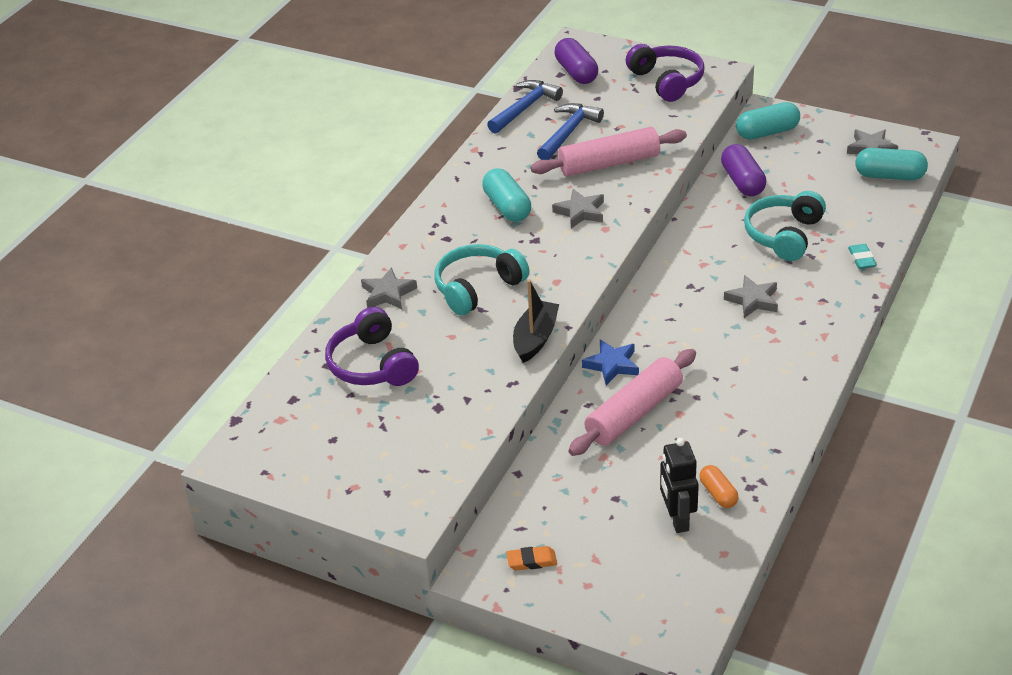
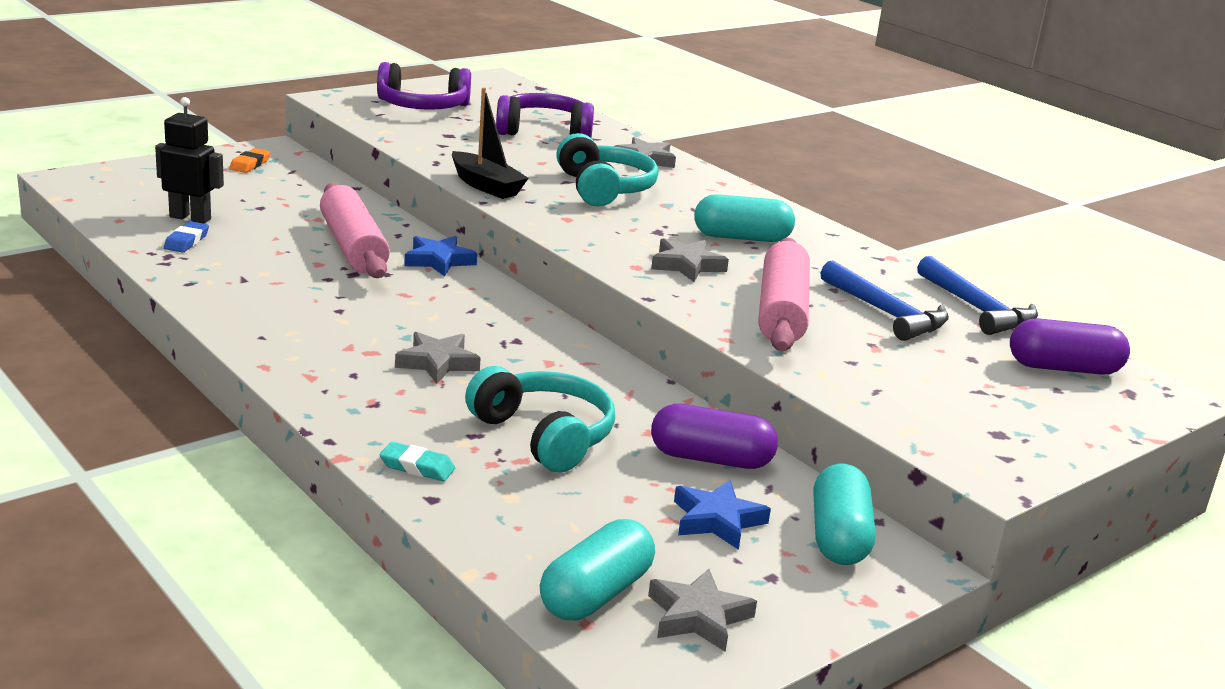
camera: 110 degrees right, 15 degrees down
(667, 81) = (990, 422): purple headphones -> purple headphones (422, 107)
(718, 494) = (186, 241): orange capsule -> blue eraser
(795, 165) = (717, 520): none -> blue star

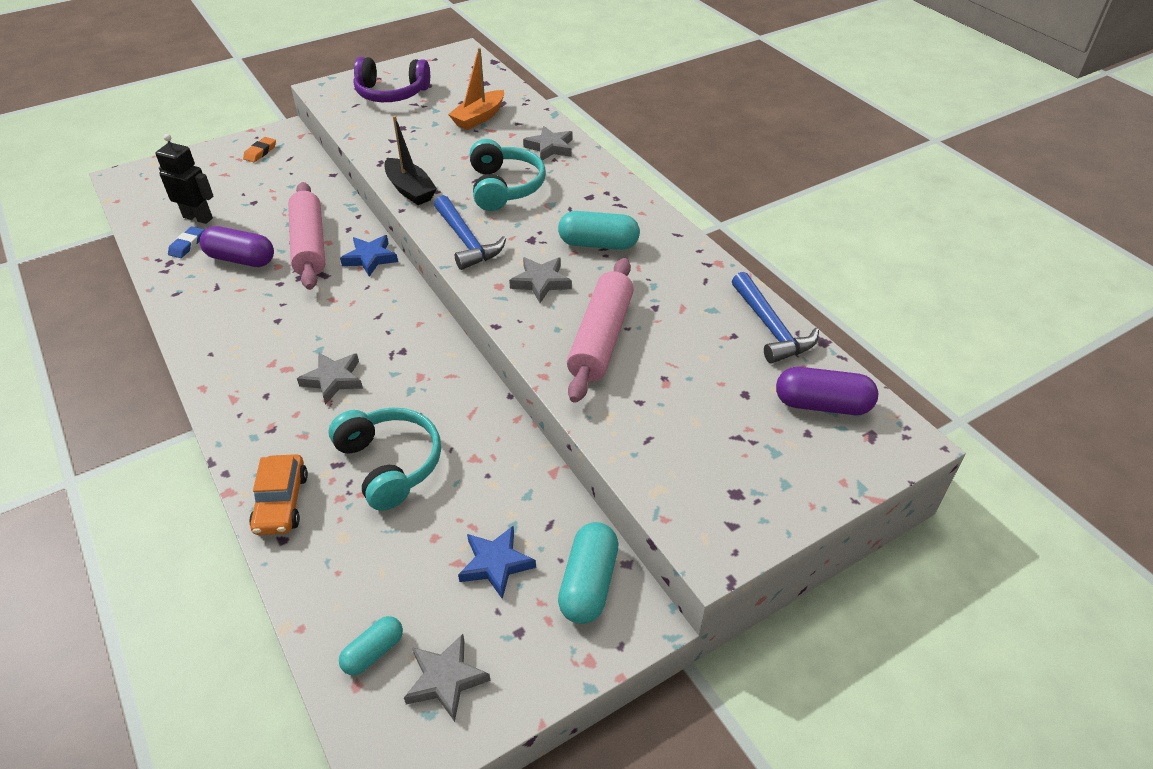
camera: 10 degrees right, 20 degrees up
(417, 467) = (281, 503): turquoise eraser -> orange car
(544, 132) = (479, 118): purple headphones -> orange boat
(595, 594) = (373, 652): turquoise capsule -> turquoise capsule, size x0.61
(711, 459) = (513, 490): purple capsule -> purple capsule (241, 259)
(885, 313) = (689, 336): blue hammer -> blue hammer (466, 241)

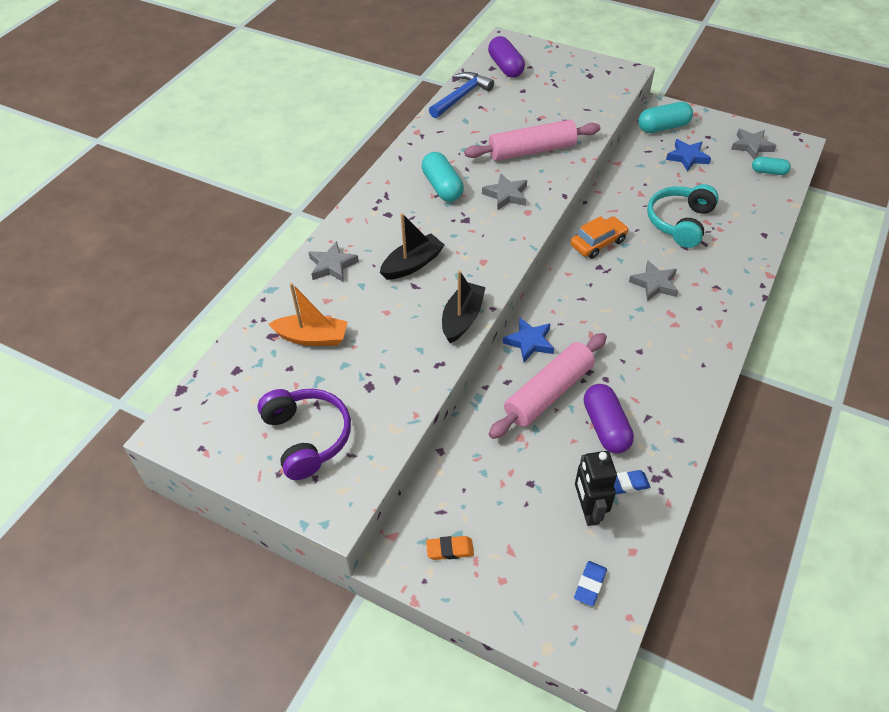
camera: 120 degrees left, 5 degrees up
(157, 195) = (590, 584): none -> blue eraser
(281, 503) = (748, 249): orange car -> orange car (598, 243)
(466, 241) = (497, 251): blue hammer -> none
(504, 187) = (412, 264): turquoise headphones -> black boat

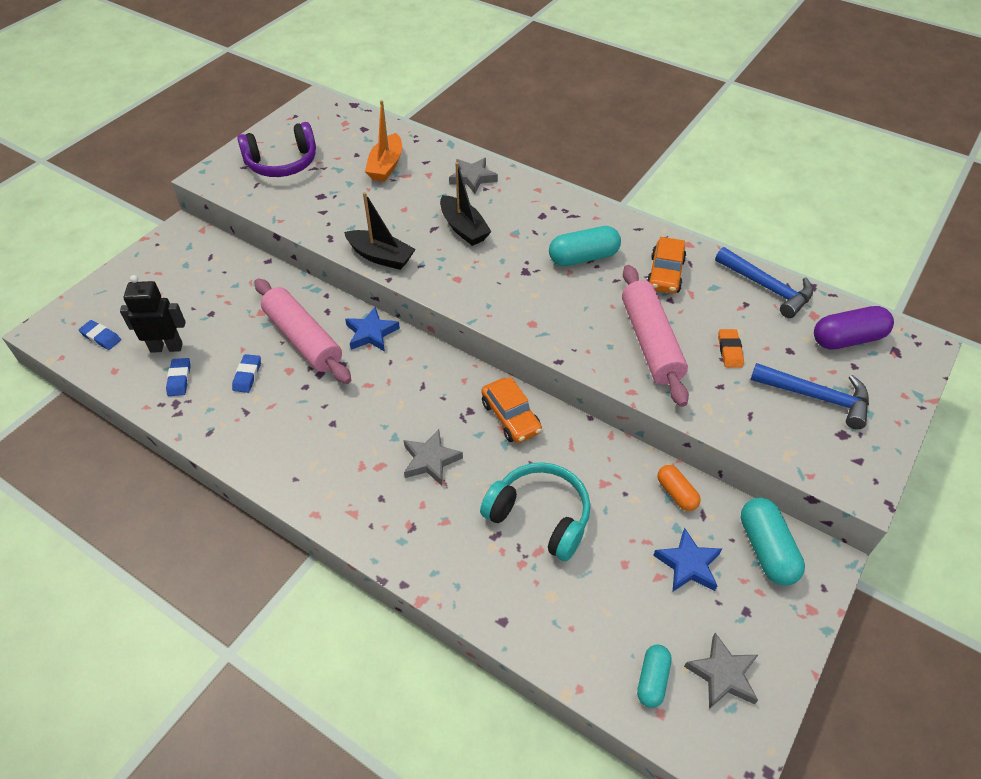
camera: 95 degrees right, 0 degrees up
(450, 549) = (174, 259): orange eraser -> orange eraser (729, 350)
(455, 143) = (665, 274): none -> orange car
(506, 195) = (564, 308): grey star -> none
(562, 83) = (816, 397): none -> blue hammer
(605, 427) = (247, 375): purple capsule -> blue eraser
(636, 161) = (676, 493): none -> orange capsule

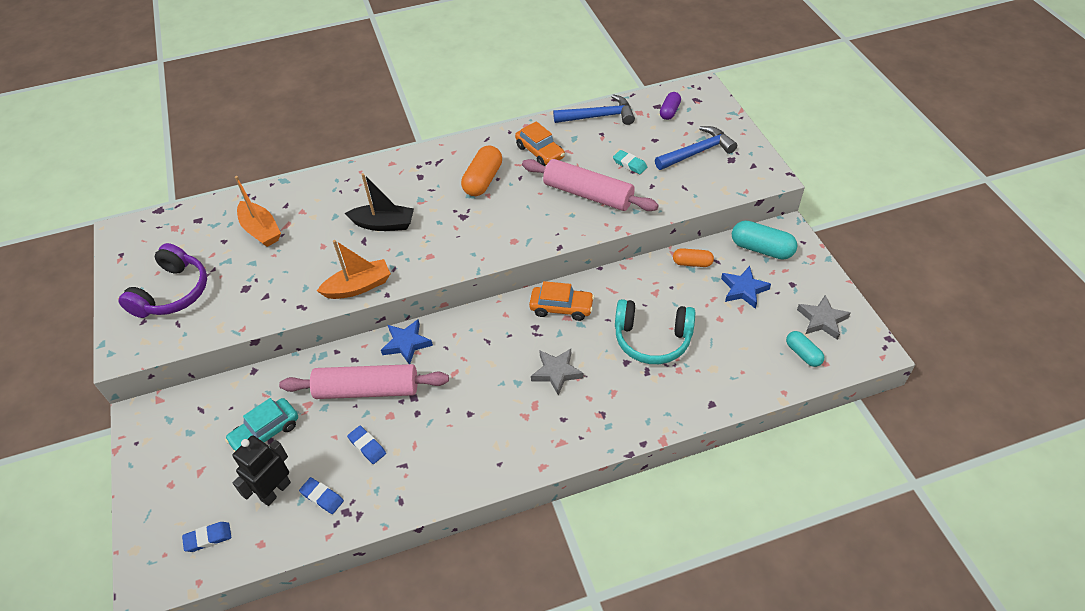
camera: 50 degrees left, 0 degrees up
(215, 306) = (265, 433): none -> turquoise car
(381, 257) = (358, 287): black boat -> orange boat
(472, 178) = (337, 189): grey star -> none
(540, 516) = (652, 339): turquoise headphones -> turquoise headphones turned 150 degrees counterclockwise
(583, 257) = (483, 180): turquoise capsule -> orange capsule
(729, 350) = (629, 164): orange eraser -> turquoise eraser
(847, 339) = (669, 111): purple capsule -> purple capsule, size x0.61

